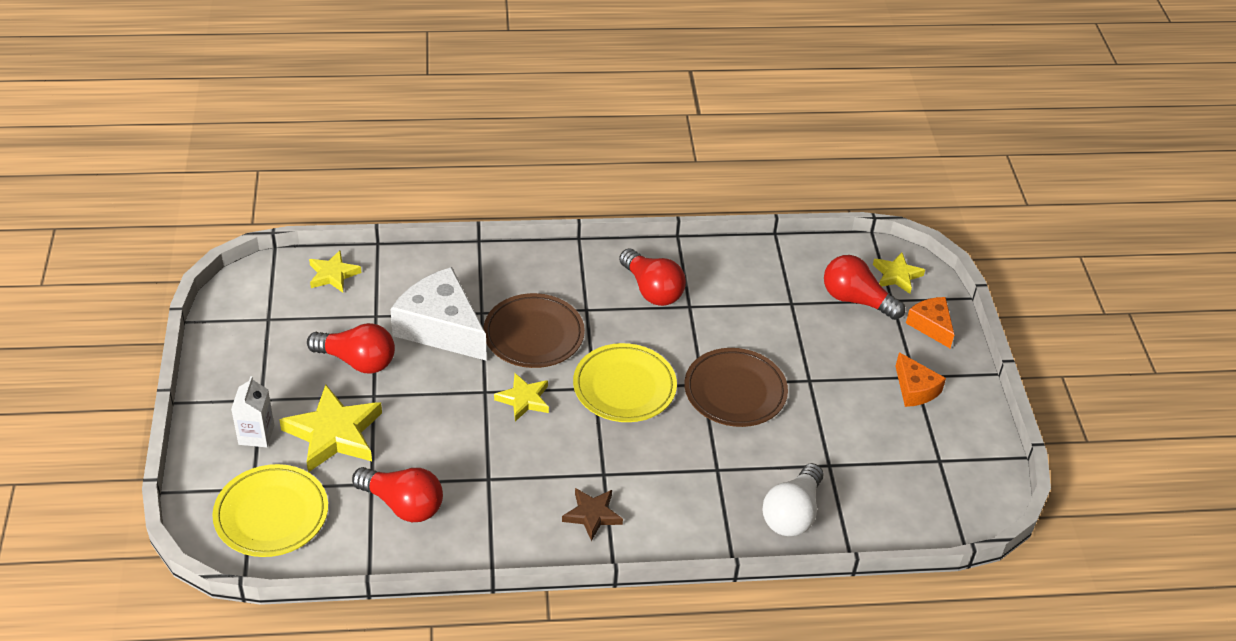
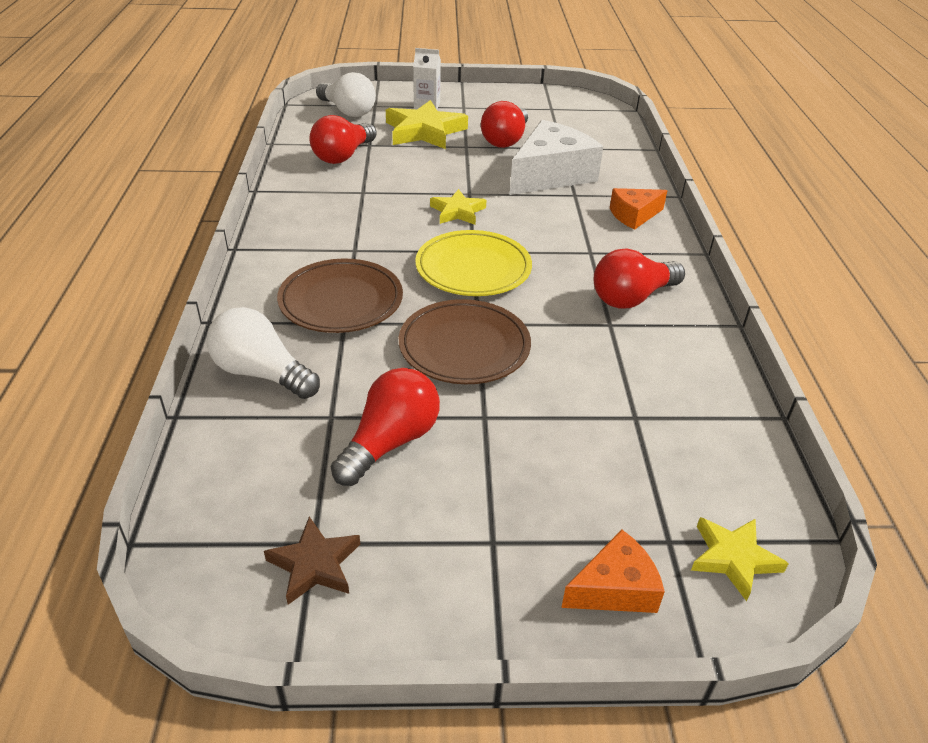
camera: 95 degrees right, 5 degrees down
(271, 514) = (347, 111): yellow plate -> white light bulb
(333, 275) = (609, 131): yellow star -> none
(533, 335) = (546, 220): brown plate -> brown plate (341, 301)
(592, 515) = (304, 240): brown star -> brown star (315, 564)
(856, 300) = (658, 492): red light bulb -> red light bulb (390, 442)
(915, 389) = (464, 537): orange cheese -> orange cheese (634, 215)

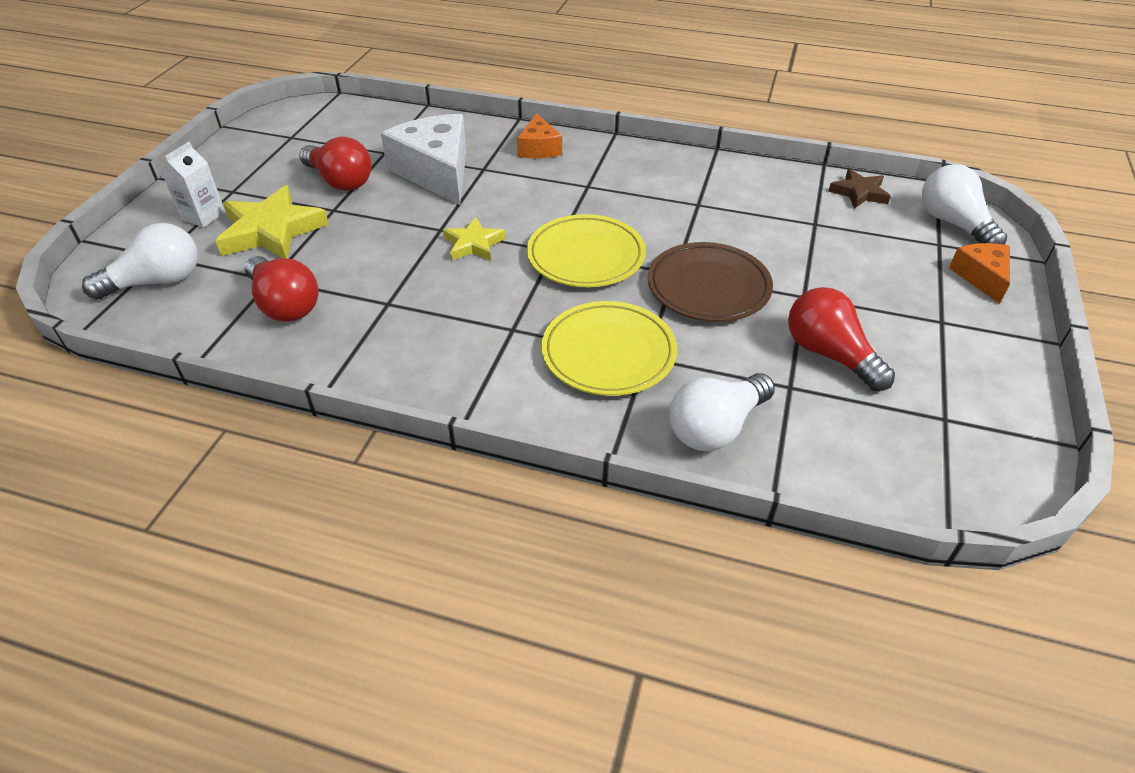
camera: 70 degrees left, 5 degrees up
(315, 564) = (968, 420): brown star -> brown star (859, 193)
(341, 301) = (608, 353): brown plate -> yellow plate
(632, 297) = (665, 184): red light bulb -> none
(733, 558) = (953, 224): yellow star -> white light bulb

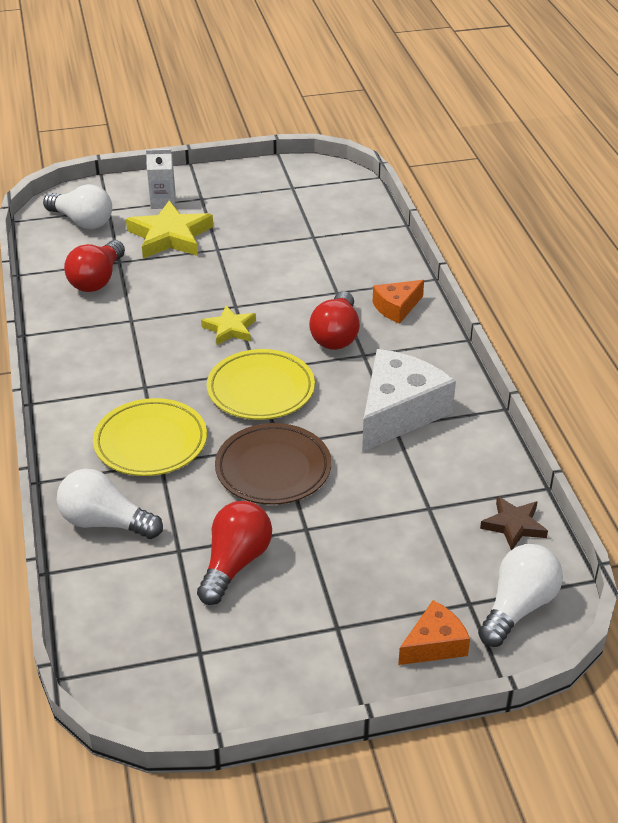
camera: 60 degrees right, 5 degrees down
(340, 181) = (255, 235): red light bulb -> red light bulb (336, 335)
(436, 172) = (309, 272): white cheese -> white cheese (398, 412)

